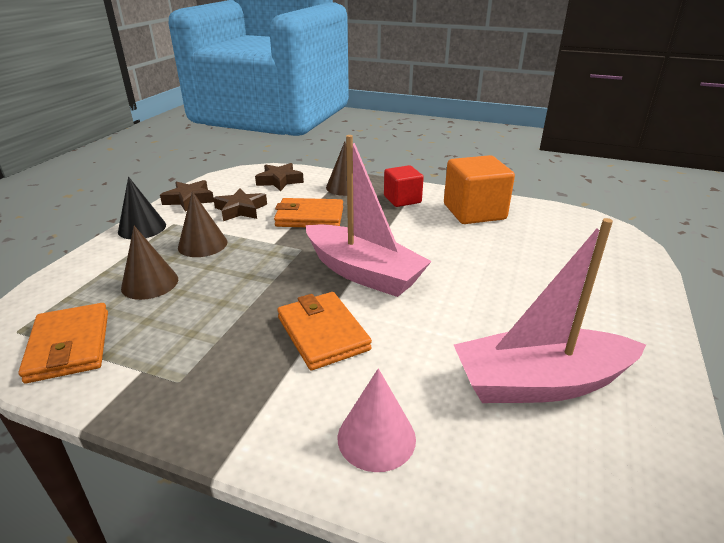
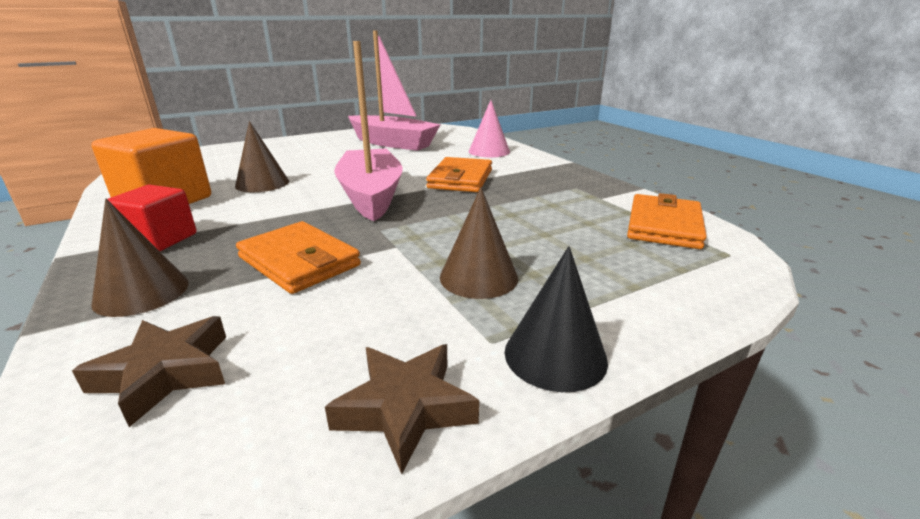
camera: 140 degrees left, 5 degrees down
(150, 283) = (574, 252): brown cone -> brown cone (262, 183)
(241, 210) = (354, 320): brown star -> none

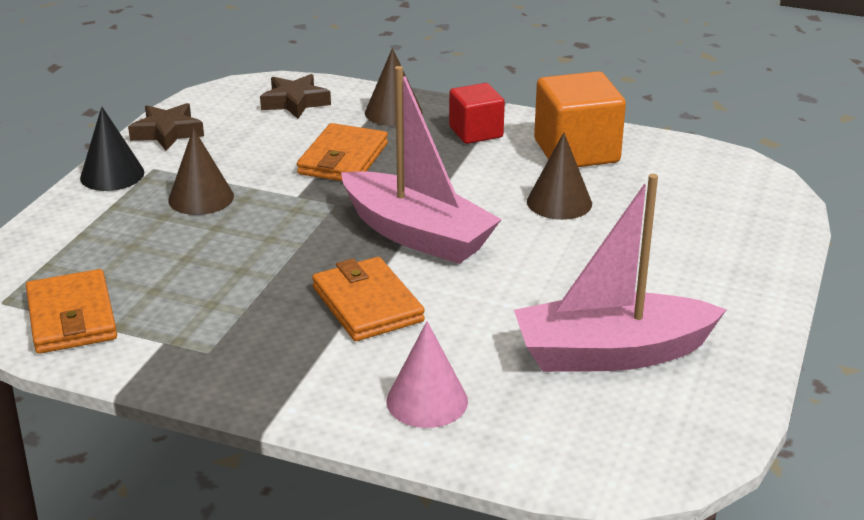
camera: 140 degrees right, 5 degrees up
(299, 261) = (343, 159): orange wallet -> orange wallet turned 75 degrees counterclockwise

